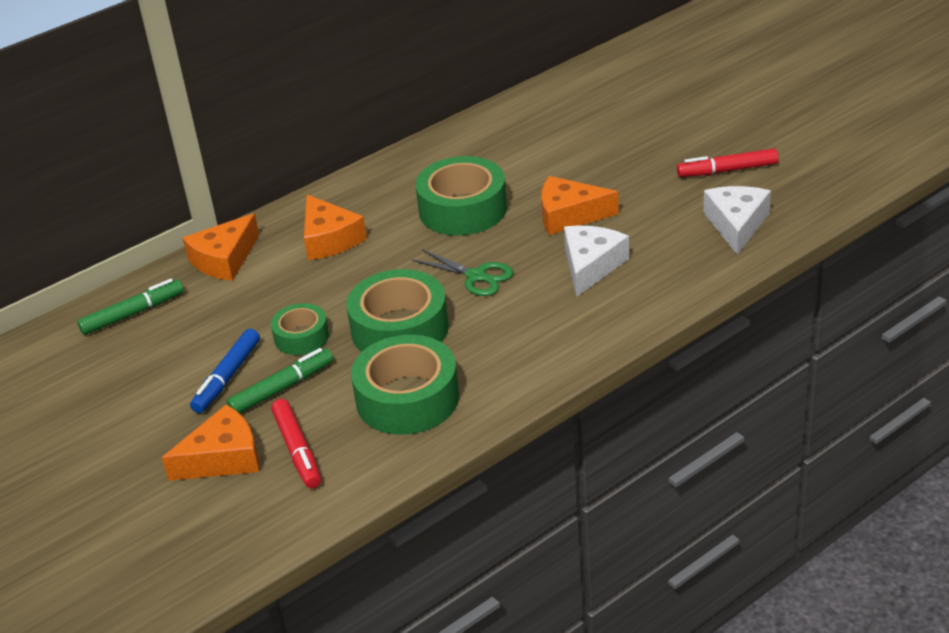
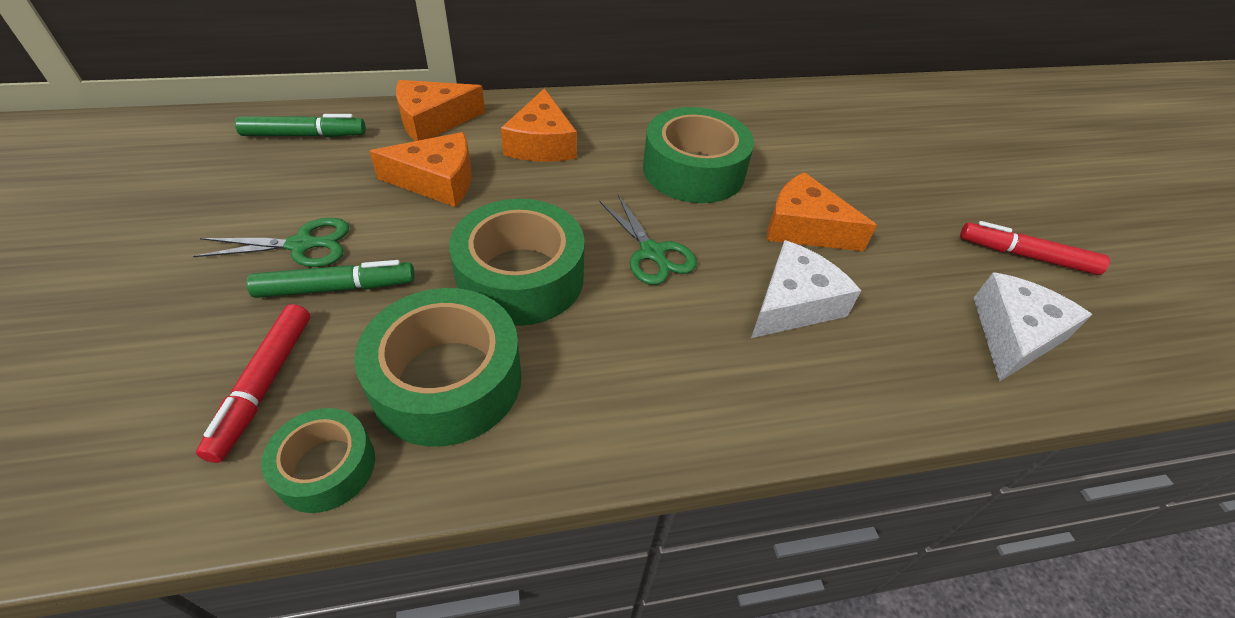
camera: 20 degrees right, 10 degrees up
(223, 458) = (185, 348): orange cheese -> orange cheese (437, 181)
(227, 377) = (303, 245): blue marker -> green scissors
(301, 337) = (417, 235): green tape -> green tape (326, 467)

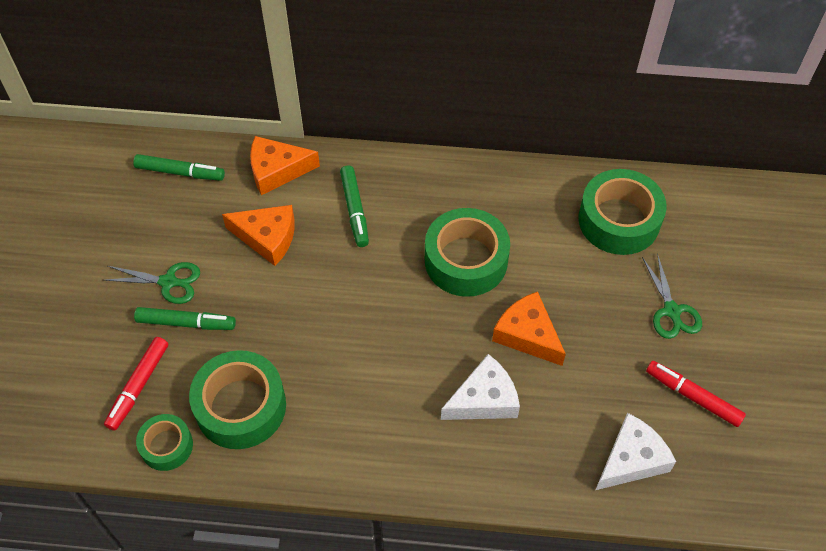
camera: 20 degrees right, 10 degrees up
(520, 277) = (304, 338): green tape -> green tape (619, 220)
(541, 143) = (355, 210): orange cheese -> green marker
(653, 253) = (402, 336): green scissors -> green scissors (672, 312)

